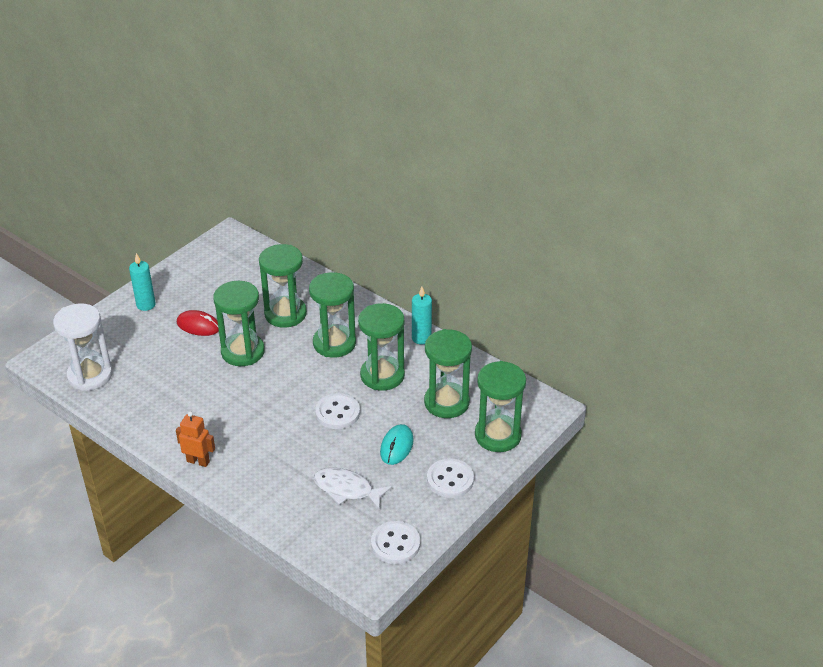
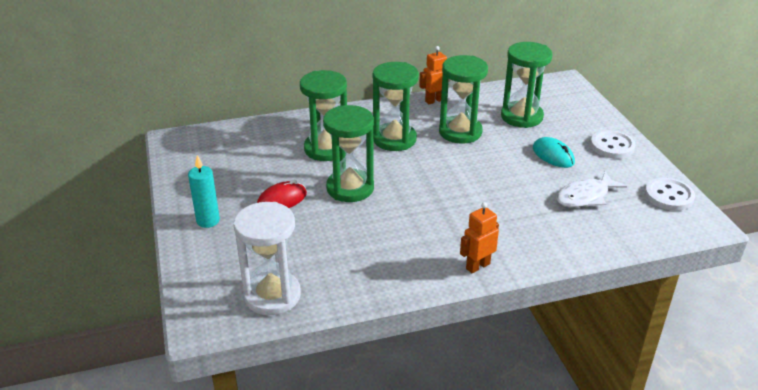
camera: 55 degrees left, 5 degrees down
(337, 413) = (485, 168): white button -> none
(421, 338) = (434, 100): turquoise candle -> orange robot
(498, 435) = (579, 110): green hourglass -> none

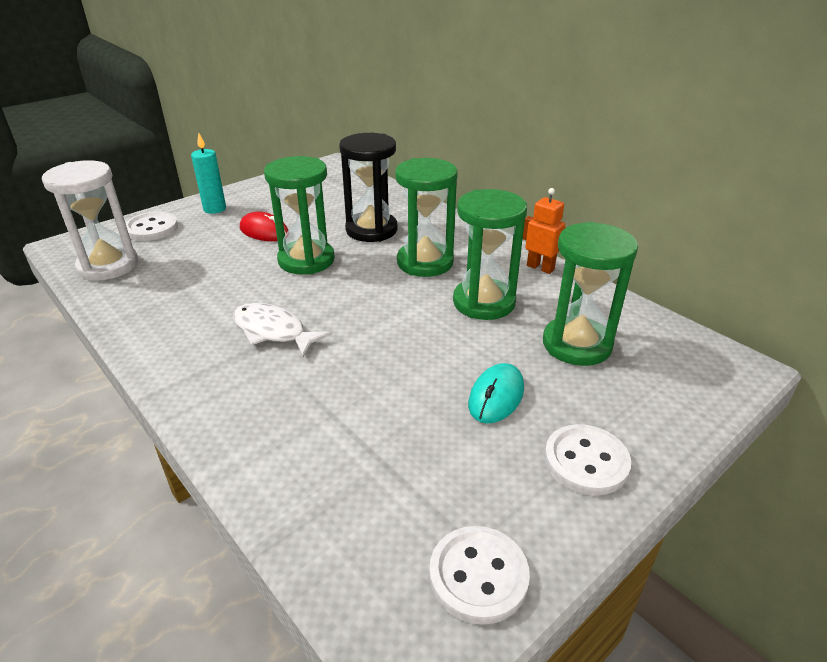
camera: 65 degrees right, 0 degrees up
(215, 263) = (152, 228): none -> white button
(326, 149) = (371, 230): green hourglass -> black hourglass
(477, 266) = (187, 381): orange robot -> none
(585, 196) = (404, 454): white fish -> white fish (273, 331)

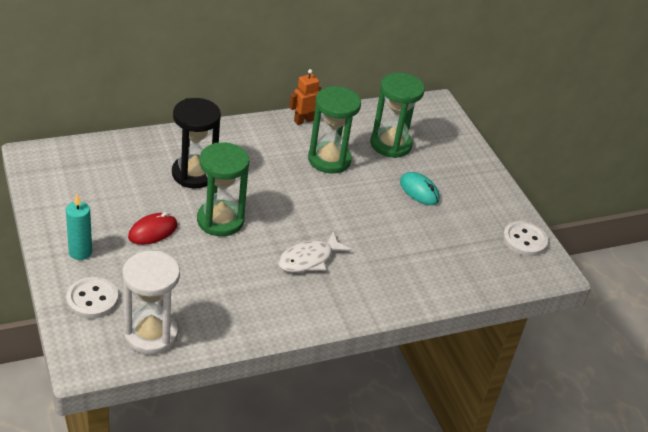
camera: 75 degrees left, 5 degrees up
(425, 262) = (263, 165): green hourglass -> none
(586, 461) = (476, 183): white button -> none

